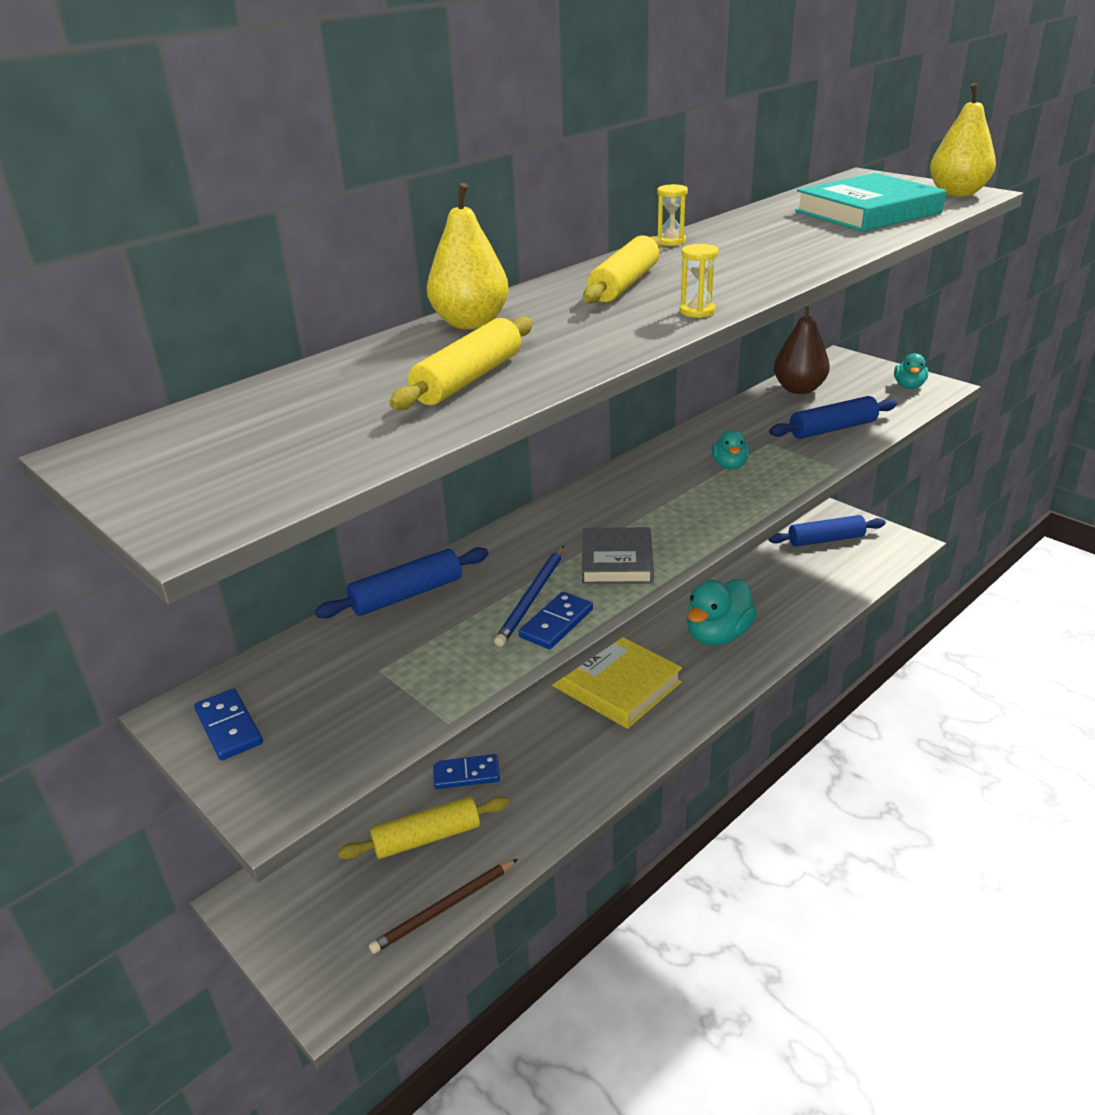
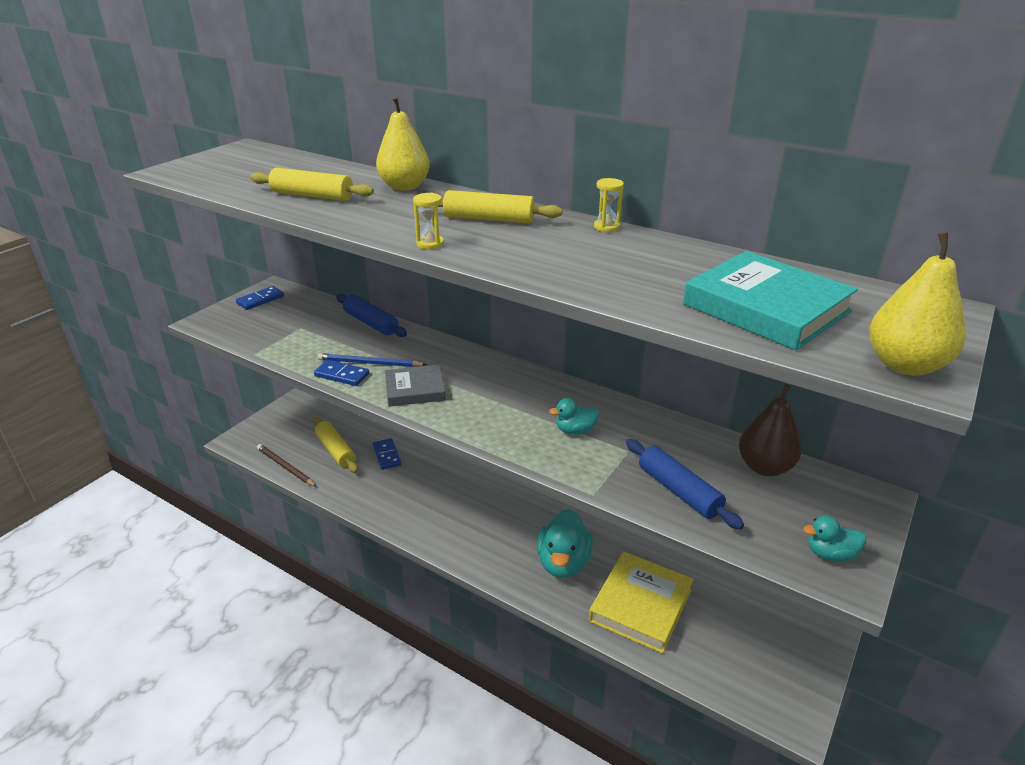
camera: 75 degrees right, 0 degrees up
(615, 684) = (486, 509): yellow book -> yellow book (640, 605)
(718, 635) = (563, 563): turquoise duck -> turquoise duck turned 105 degrees counterclockwise
(825, 540) = (760, 639): blue rolling pin -> none

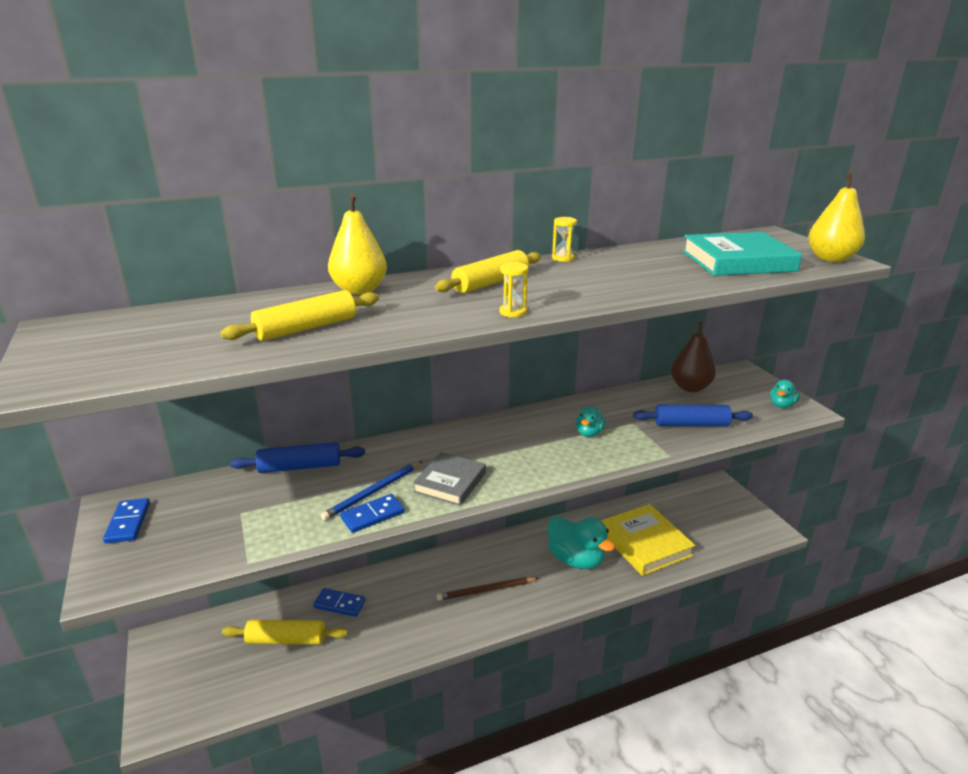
camera: 55 degrees left, 5 degrees down
(285, 467) = (262, 694): brown pencil -> brown pencil (486, 590)

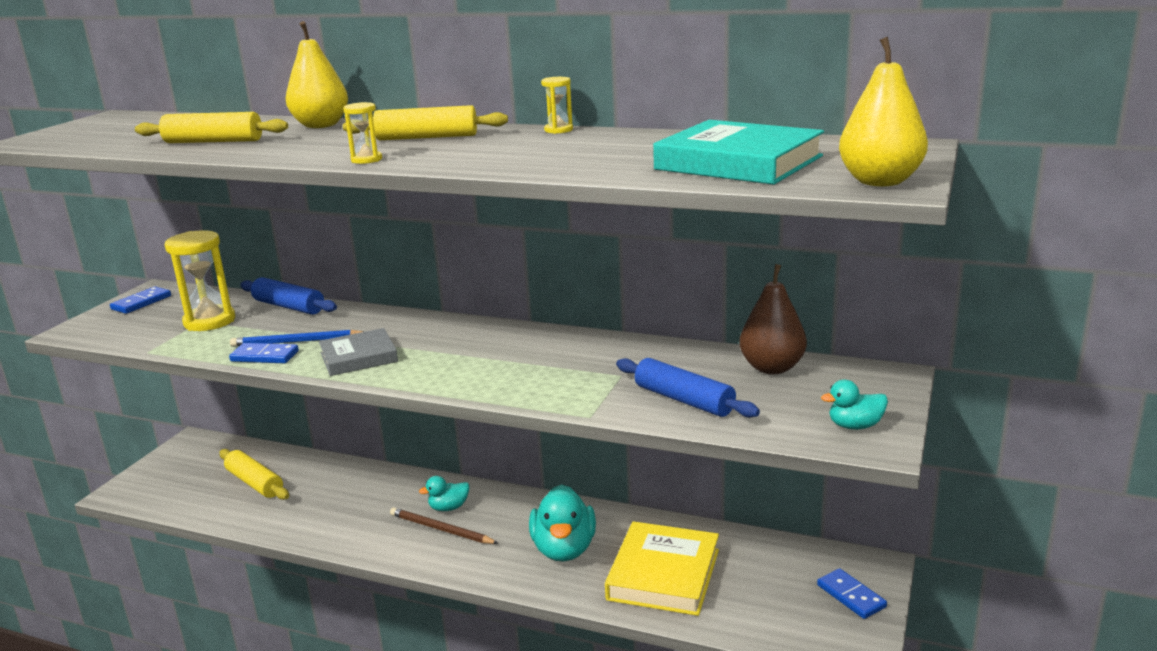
camera: 45 degrees right, 5 degrees down
(250, 509) = (209, 321): none -> yellow hourglass
(340, 604) = (322, 478): blue domino -> blue domino (851, 596)
(589, 433) = (556, 367): turquoise duck -> turquoise duck (448, 507)

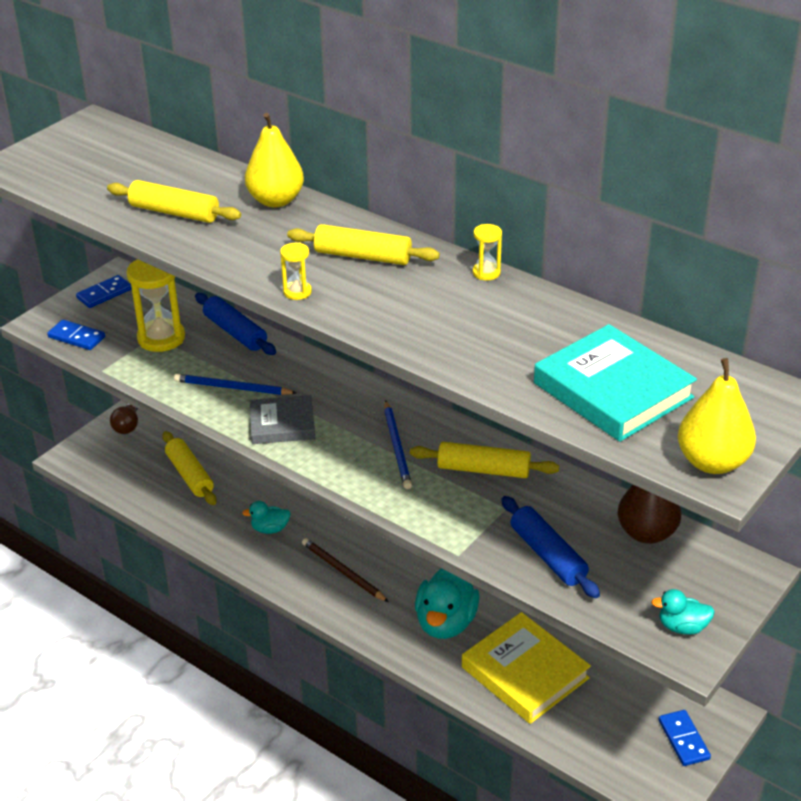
camera: 15 degrees right, 15 degrees up
(179, 456) = (127, 425): none -> brown light bulb
(265, 356) = (201, 402): blue domino -> blue domino (77, 337)
(448, 507) = (356, 548): turquoise duck -> turquoise duck (270, 529)
(487, 353) = (397, 447): none -> blue pencil
(584, 353) = (483, 469): none -> yellow rolling pin
(663, 574) = (525, 673): yellow book -> yellow book turned 75 degrees counterclockwise

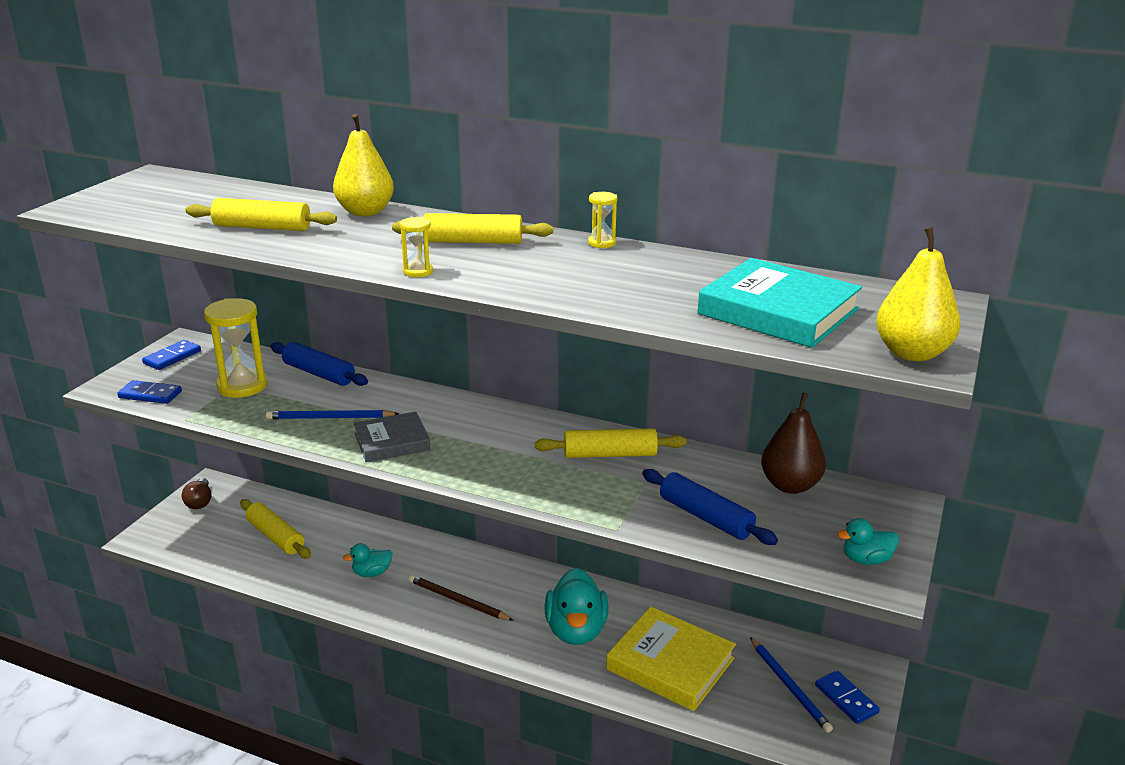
camera: 15 degrees left, 10 degrees down
(397, 447) = (516, 446): blue pencil -> blue pencil (789, 686)

